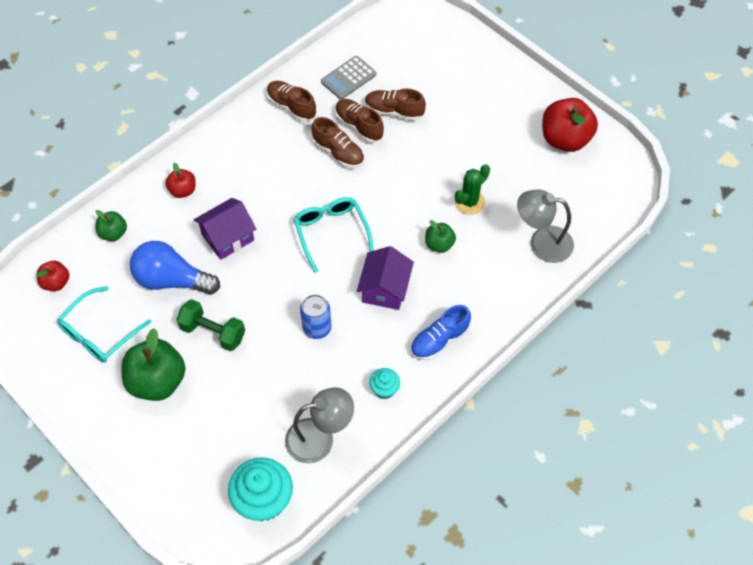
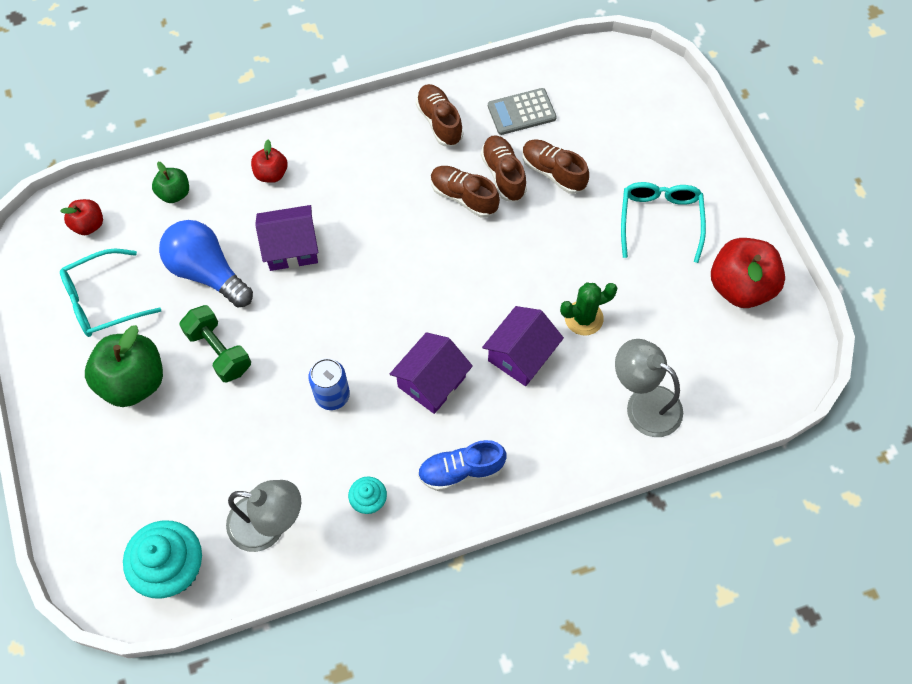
camera: 25 degrees right, 5 degrees up
(331, 233) = (406, 290): turquoise glasses -> turquoise glasses (660, 221)
(338, 152) = (464, 197): brown shoe -> brown shoe turned 150 degrees clockwise
(439, 244) = (521, 355): green apple -> purple house

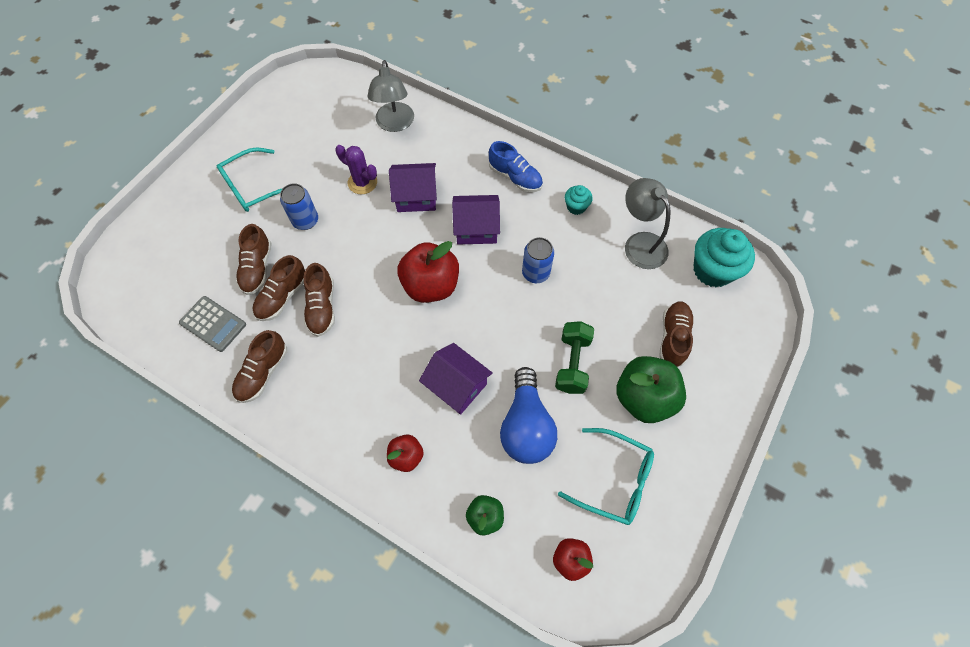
camera: 130 degrees left, 0 degrees up
(153, 458) = (673, 338): none -> brown shoe
(576, 240) = (305, 221): none -> blue can
(583, 318) = (362, 182): green cactus -> purple cactus
(740, 287) = (275, 124): red apple -> red apple (431, 285)

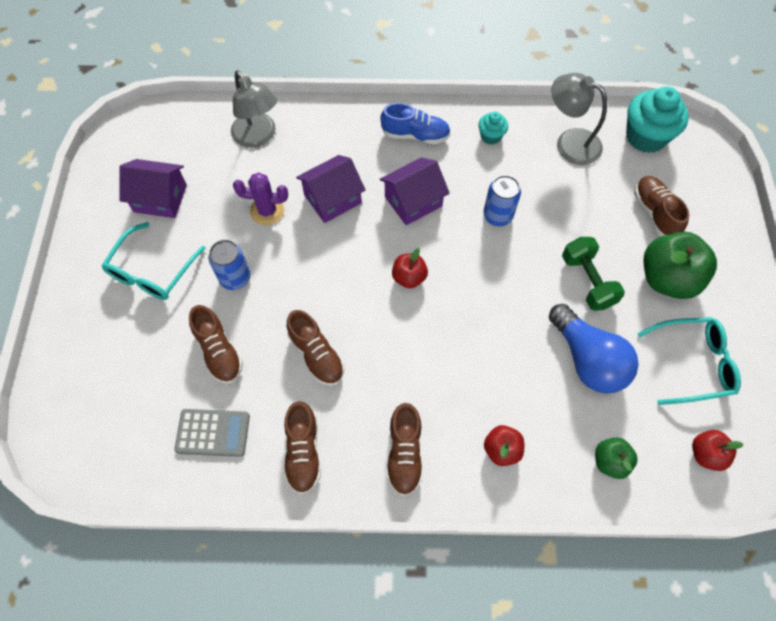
camera: 30 degrees left, 0 degrees up
(283, 296) = (267, 366): brown shoe -> brown shoe (404, 453)
(431, 285) = (409, 277): red apple -> red apple, size x0.53
(457, 385) = (500, 358): purple house -> purple house (160, 198)

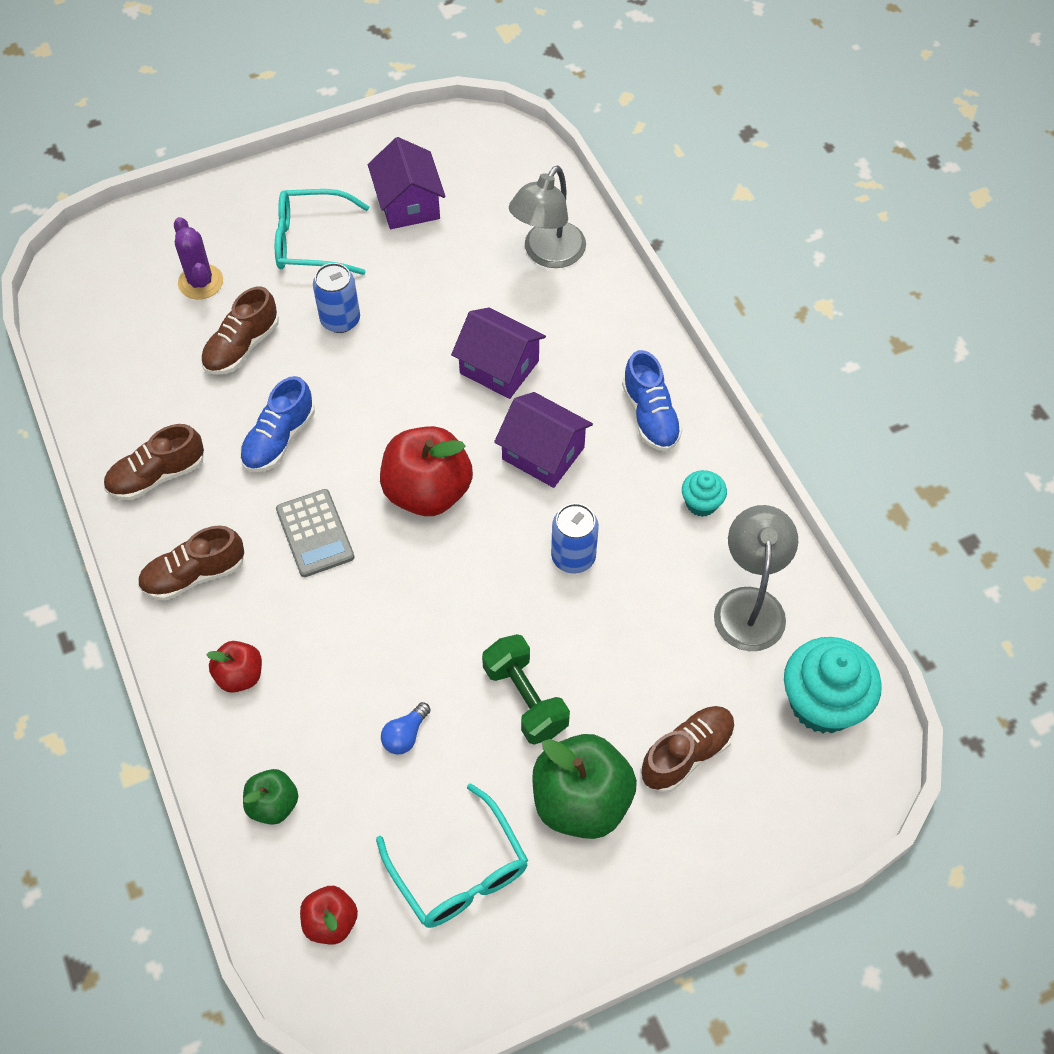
camera: 65 degrees right, 5 degrees down
(213, 433) = (146, 384): grey calculator -> grey calculator (315, 533)
(267, 211) = (446, 310): purple cactus -> purple cactus (200, 282)
(316, 355) = (279, 439): brown shoe -> blue shoe
(409, 277) = (427, 491): red apple -> red apple, size x1.88
(587, 281) = (525, 699): green dumbbell -> green dumbbell turned 75 degrees counterclockwise
(587, 360) = (405, 735): blue light bulb -> blue light bulb, size x0.43

